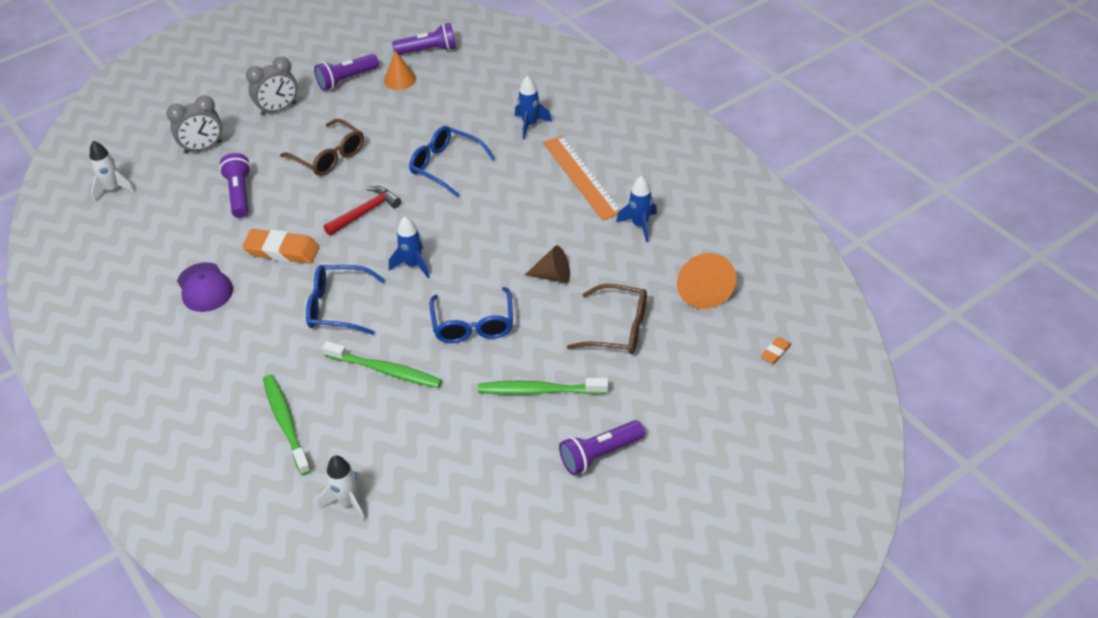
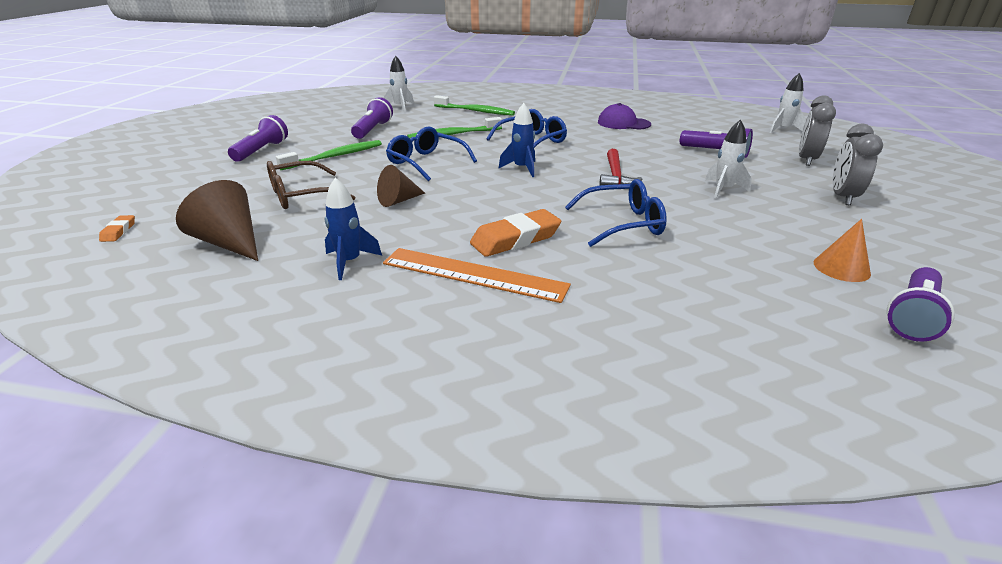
camera: 135 degrees right, 15 degrees down
(282, 250) = (620, 145): orange eraser -> orange eraser (515, 239)
(328, 156) = (723, 190): brown glasses -> white rocket
(346, 80) = (875, 241): purple flashlight -> purple flashlight (373, 130)
(530, 125) = (618, 296): blue rocket -> none
(702, 289) = (229, 243): orange cone -> brown cone

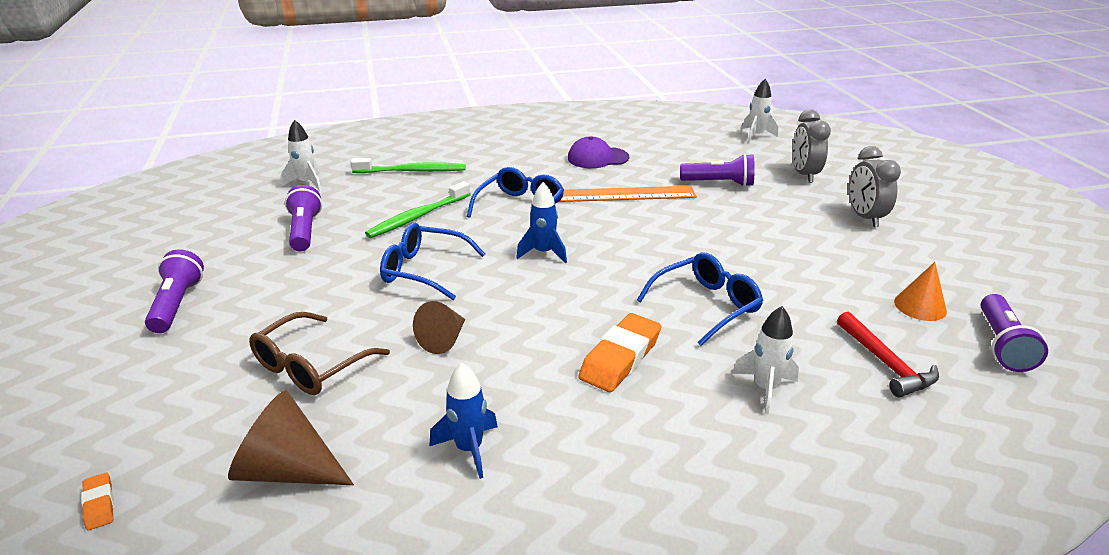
camera: 25 degrees left, 0 degrees up
(335, 156) = (295, 289): green toothbrush -> none
(474, 274) = (618, 420): orange ruler -> orange ruler (624, 194)
(615, 176) = (649, 240): red hammer -> red hammer (886, 364)
(723, 190) = (762, 234): white rocket -> white rocket (765, 388)

